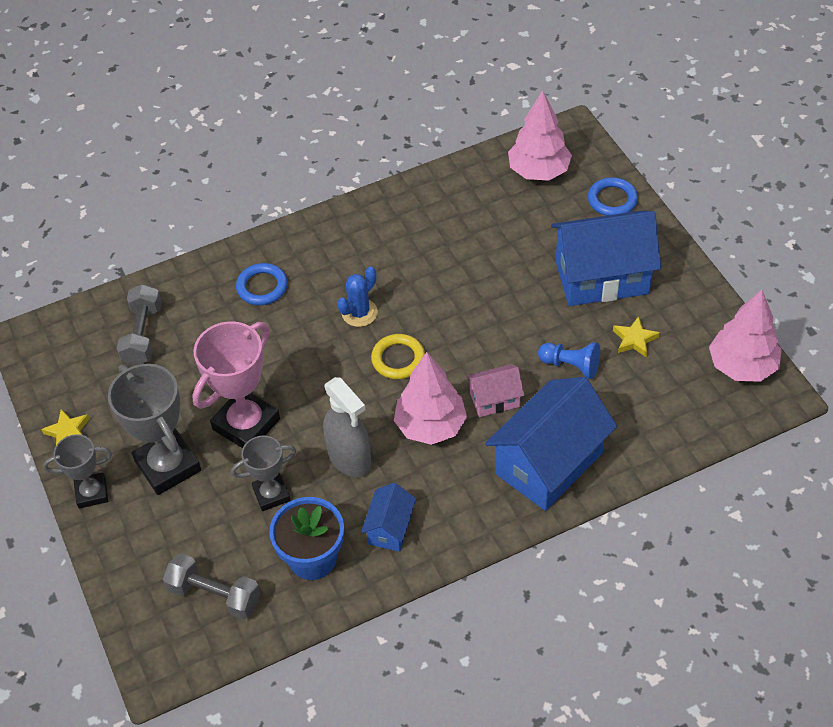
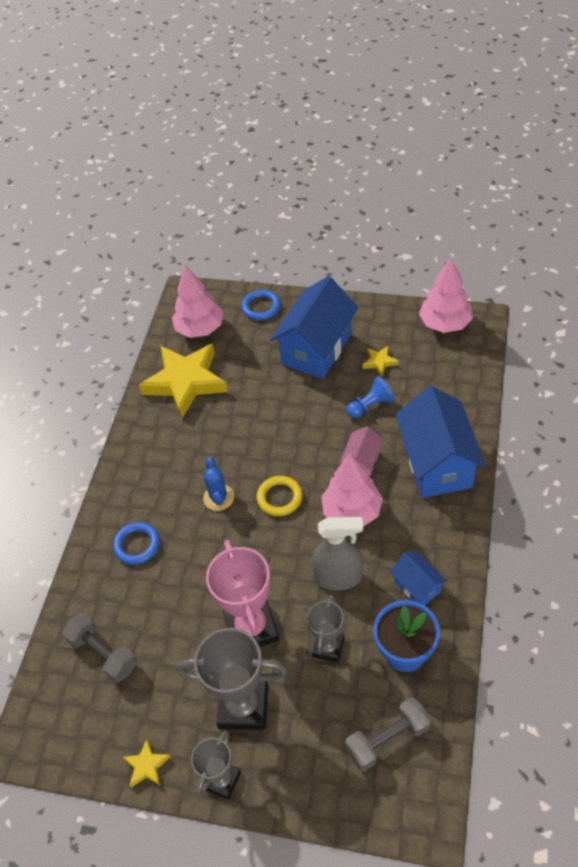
camera: 50 degrees left, 0 degrees up
(465, 203) = (185, 382): none -> yellow star

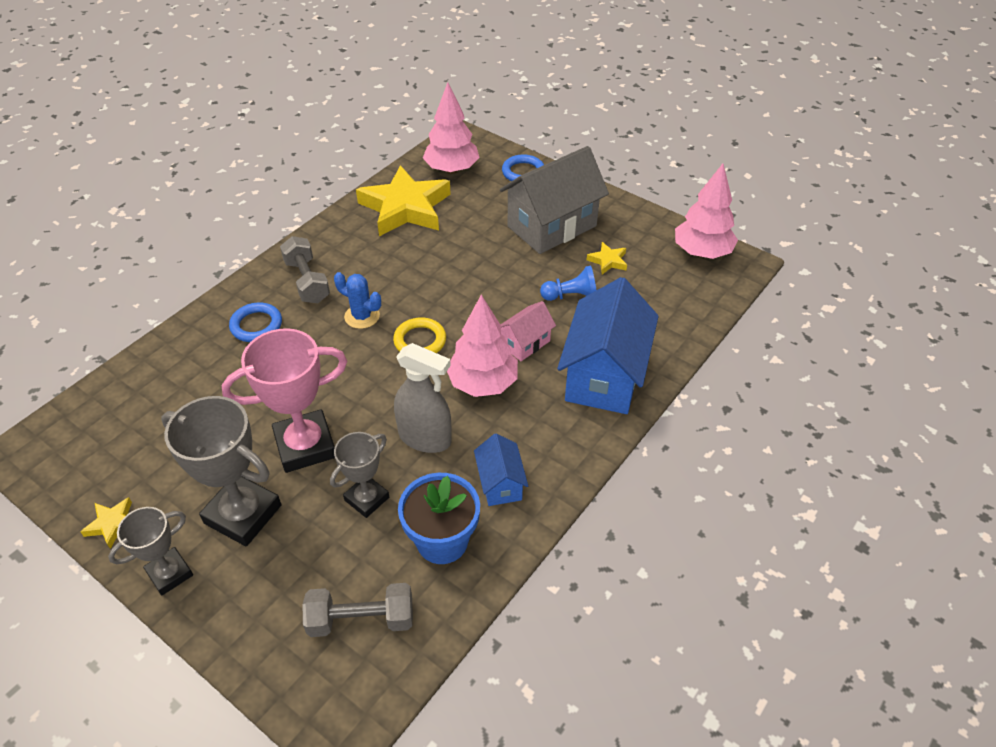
camera: 20 degrees right, 5 degrees down
(103, 653) = (153, 405): grey dumbbell -> grey dumbbell (307, 281)
(218, 497) = (362, 316): blue cactus -> blue cactus turned 75 degrees counterclockwise
(251, 628) = (305, 446): pink trophy -> pink trophy turned 60 degrees clockwise
(316, 349) = (552, 226): blue house -> grey house

